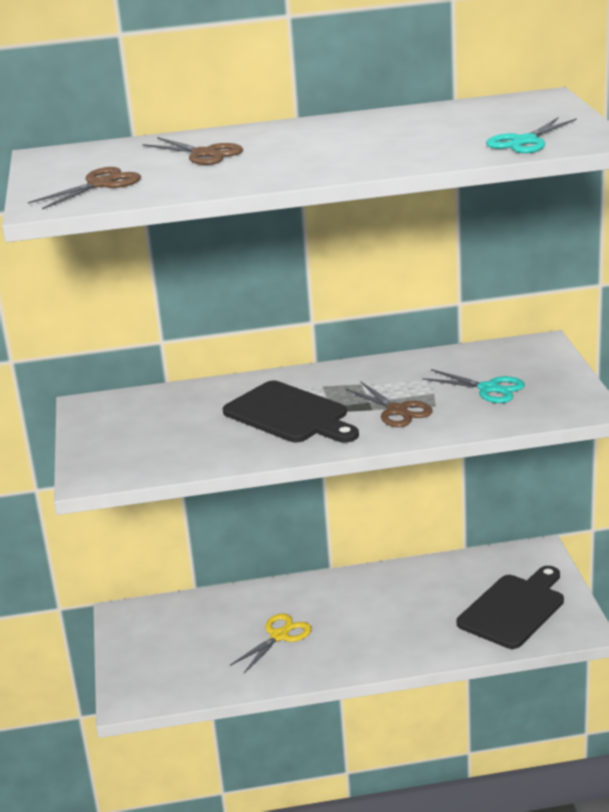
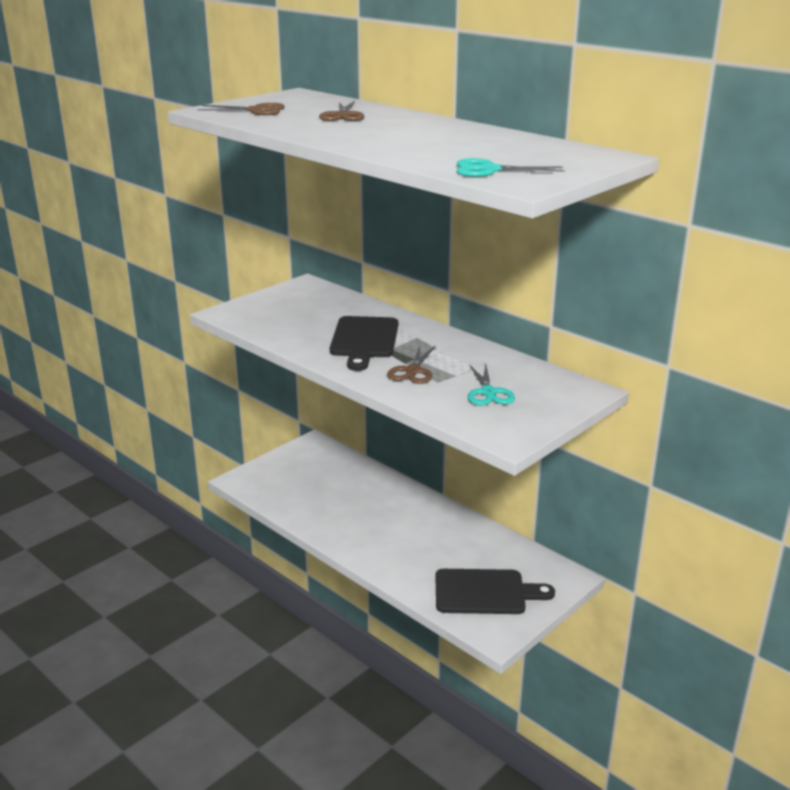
camera: 50 degrees right, 0 degrees up
(279, 636) = (350, 506): yellow scissors -> none

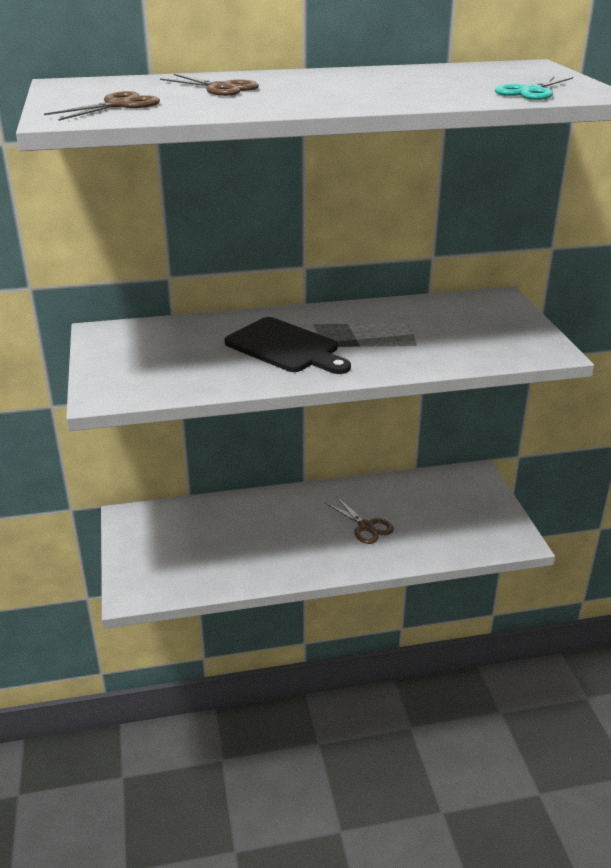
camera: 55 degrees left, 5 degrees up
(413, 371) = (382, 348): brown scissors -> brown scissors (366, 526)
(485, 592) = (461, 522): black cutting board -> none
(488, 392) = (462, 332): turquoise scissors -> none

